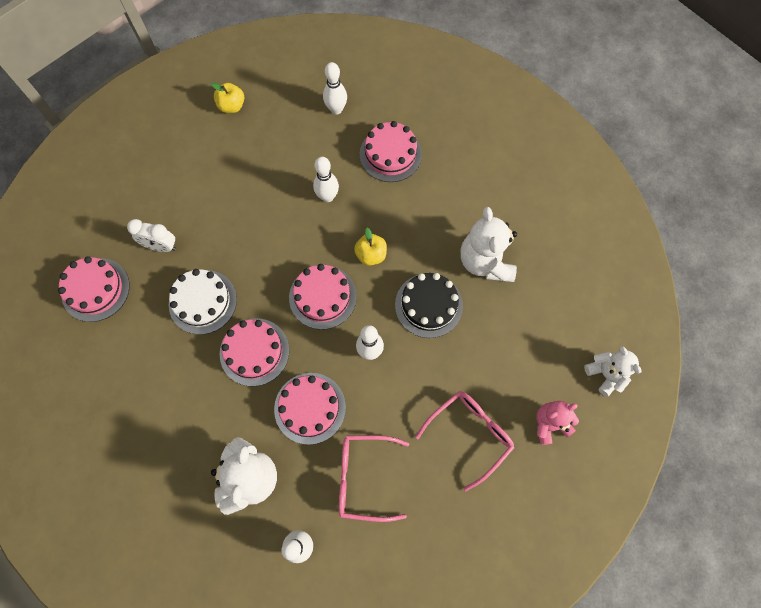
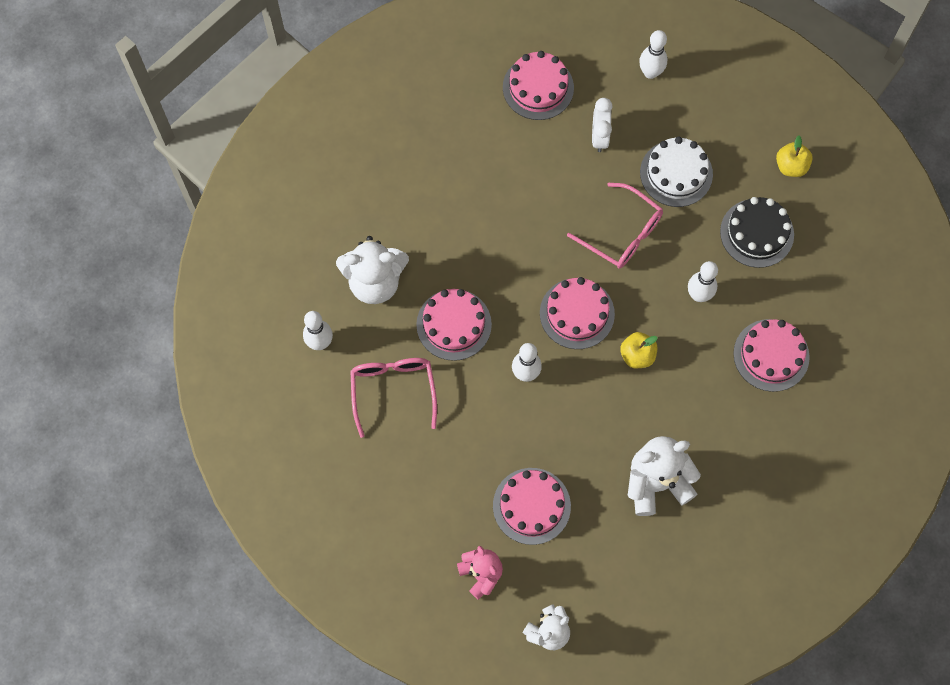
camera: 80 degrees right, 0 degrees up
(202, 302) = (546, 194): white cake -> white cake (676, 173)
(254, 352) = (502, 257): pink cake -> pink cake (531, 506)
(336, 109) = (817, 282): white bowling pin -> white bowling pin (650, 72)
(428, 305) = (590, 427): black cake -> black cake (757, 233)
(470, 434) = (455, 490): pink glasses -> pink glasses (622, 234)

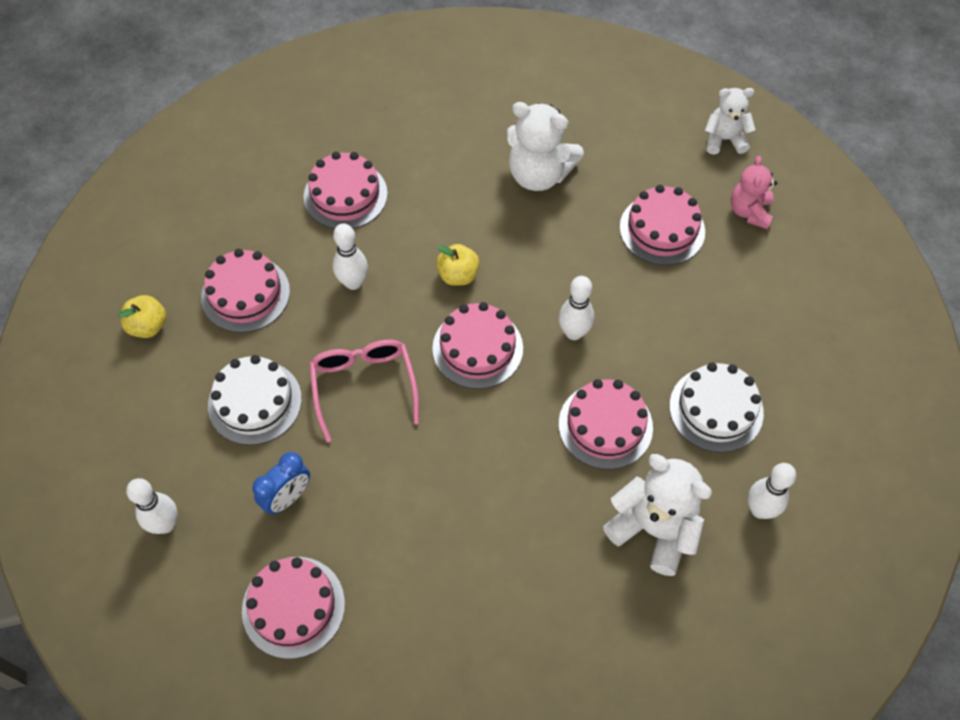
camera: 140 degrees left, 10 degrees down
(393, 390) = (716, 409): pink glasses -> white cake
(599, 137) = (287, 498): white clock -> blue clock
(757, 233) = (245, 294): black cake -> pink cake

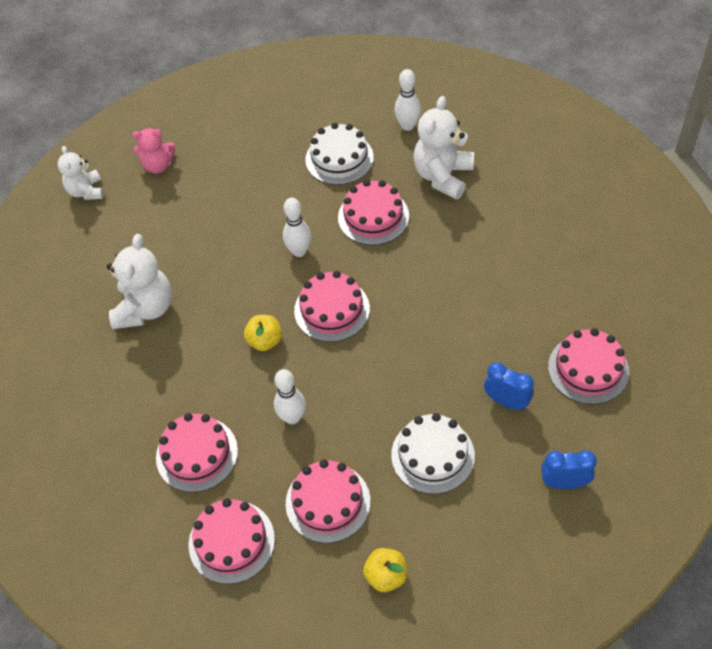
camera: 100 degrees left, 5 degrees down
(165, 524) = (564, 483): white bowling pin -> blue clock
(364, 386) = (391, 379): pink glasses -> none
(662, 229) = (187, 215): pink cake -> pink cake (231, 541)

